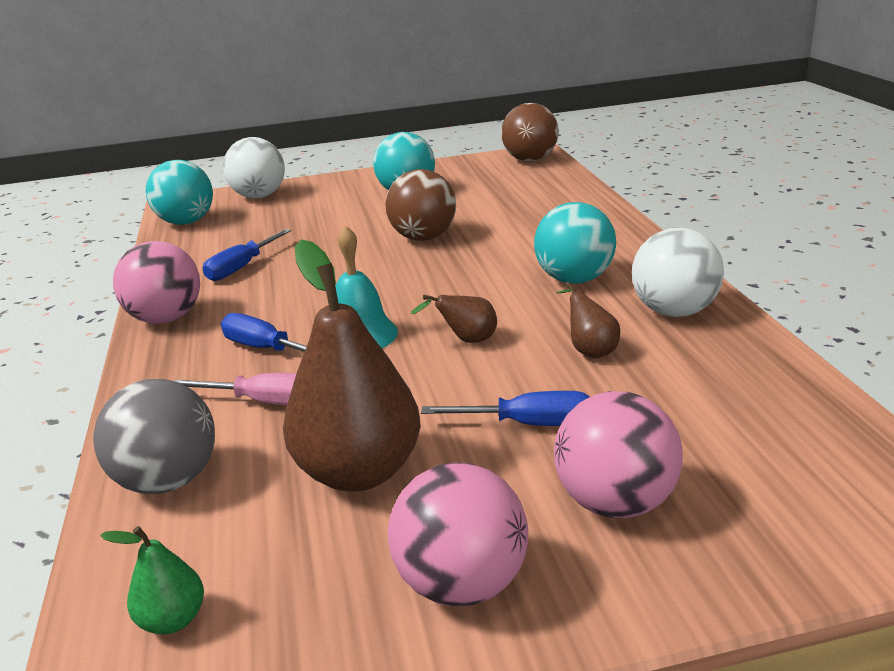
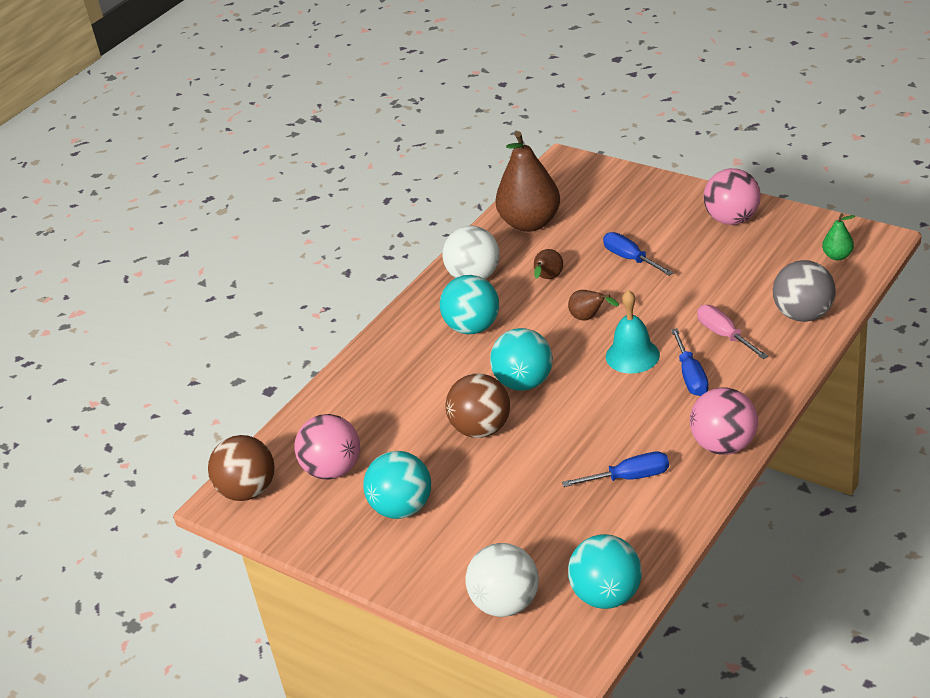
camera: 130 degrees left, 10 degrees up
(359, 472) = (721, 275): brown pear -> brown pear (530, 223)
(440, 272) = (524, 382): none -> turquoise ball
(615, 502) = (648, 216): pink ball -> pink ball (333, 470)

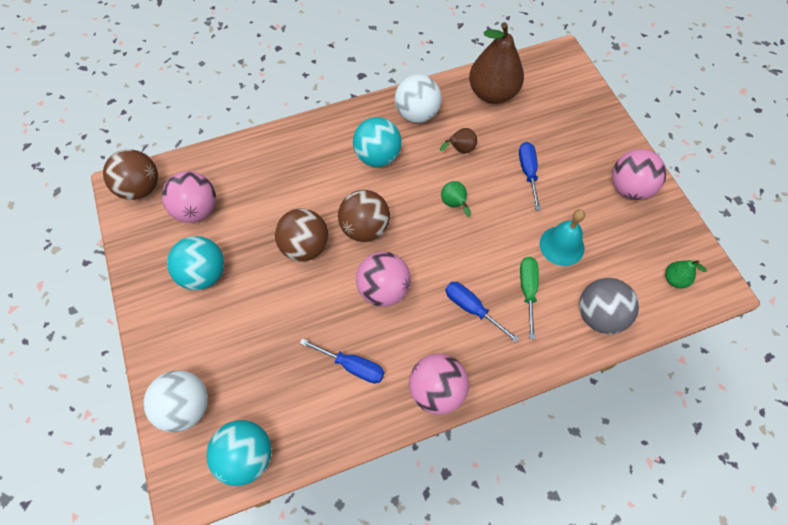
camera: 30 degrees right, 25 degrees up
(524, 382) = (365, 228): turquoise ball -> brown ball
(589, 318) = (454, 204): brown pear -> green pear
(594, 412) = (383, 289): none -> pink ball
(632, 355) = (451, 260): turquoise bell -> turquoise bell (561, 245)
(690, 376) = (472, 309): blue screwdriver -> blue screwdriver turned 105 degrees clockwise
(725, 335) = (527, 291): pink screwdriver -> green screwdriver

